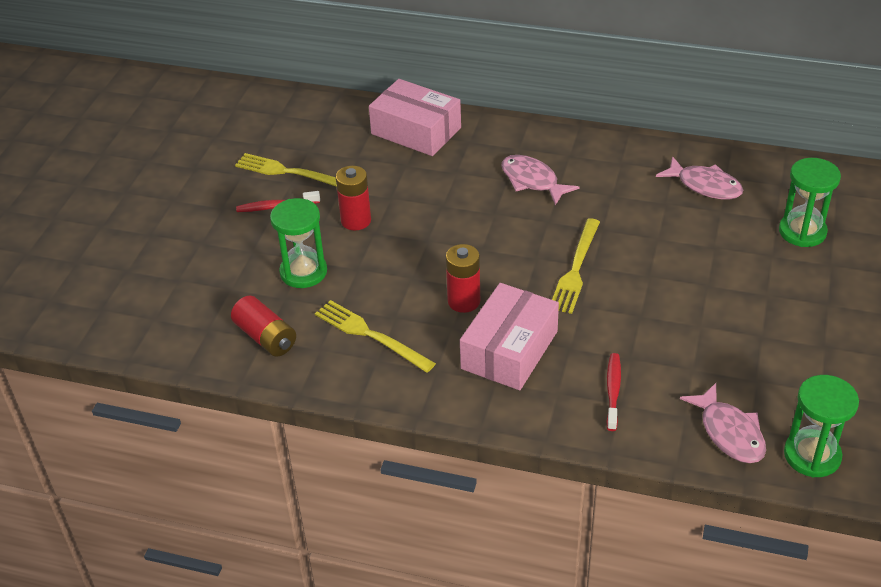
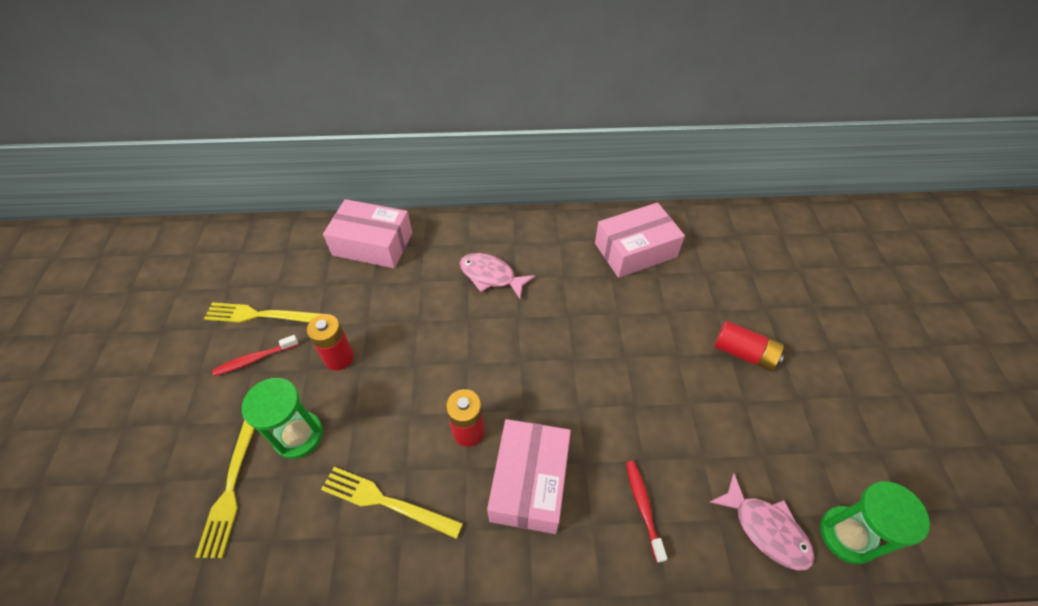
camera: 20 degrees left, 10 degrees up
(266, 337) = (273, 537): red battery -> red battery (743, 353)
(575, 269) = (559, 365): yellow fork -> yellow fork (231, 486)
(705, 186) = (635, 250): pink fish -> pink box
(802, 232) = (729, 279): green hourglass -> none

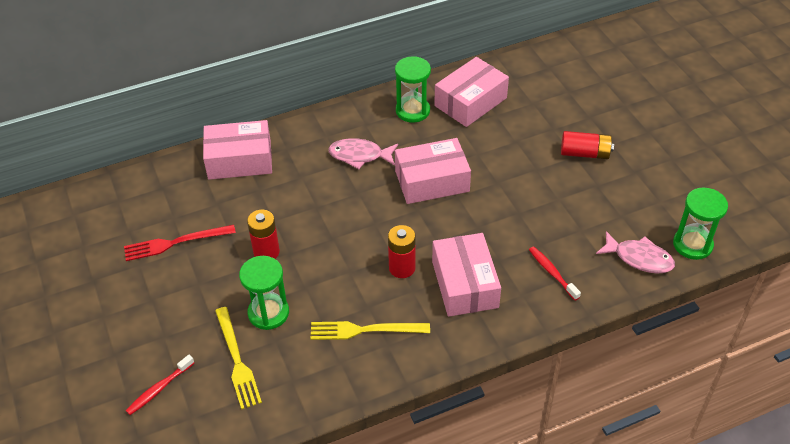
camera: 20 degrees left, 5 degrees down
(255, 359) = (194, 275): red toothbrush -> red toothbrush (159, 389)
(261, 315) = (175, 243): yellow fork -> red fork
(552, 331) = (432, 181): none -> pink box
(569, 242) = (412, 111): none -> green hourglass

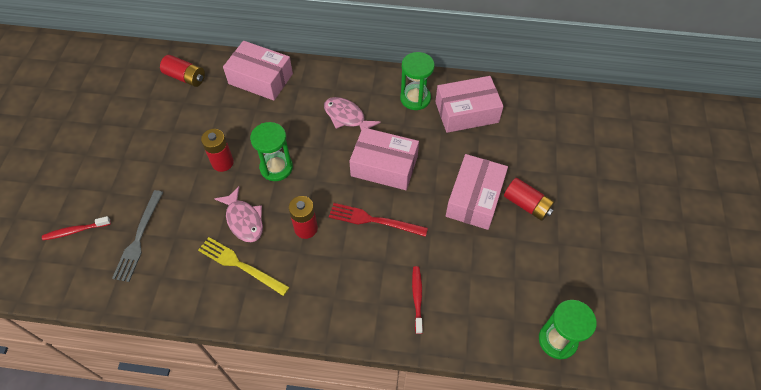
camera: 30 degrees right, 10 degrees up
(154, 194) = (185, 77): none -> red battery
(175, 243) = (170, 123): red fork -> red fork (374, 220)
(237, 360) = (139, 238): yellow fork -> grey fork
(268, 313) = (187, 212): green hourglass -> green hourglass (276, 167)
(464, 284) = (341, 269): pink box -> pink box (474, 198)
(639, 258) = (500, 326): pink fish -> pink fish (244, 220)

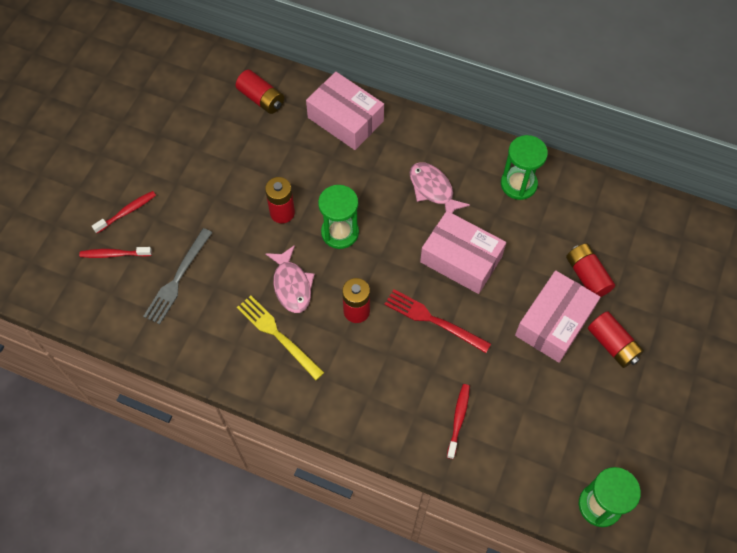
camera: 15 degrees right, 5 degrees up
(82, 192) = (127, 212): none -> red toothbrush
(466, 112) = (574, 215): pink box -> none
(490, 156) = (587, 276): none -> red battery

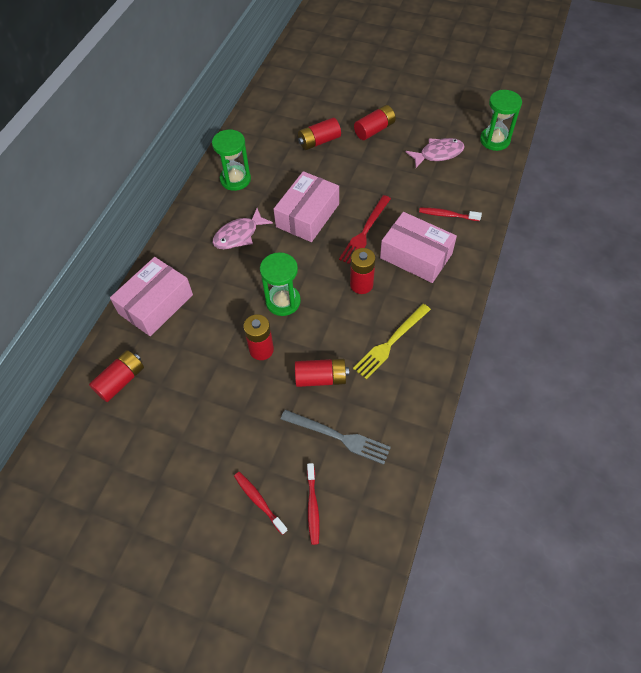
camera: 90 degrees left, 5 degrees down
(243, 266) = (321, 378): none -> red battery
(292, 285) = (339, 335): pink fish -> pink fish (438, 154)
(554, 322) = (360, 160): pink box -> pink box (416, 256)

